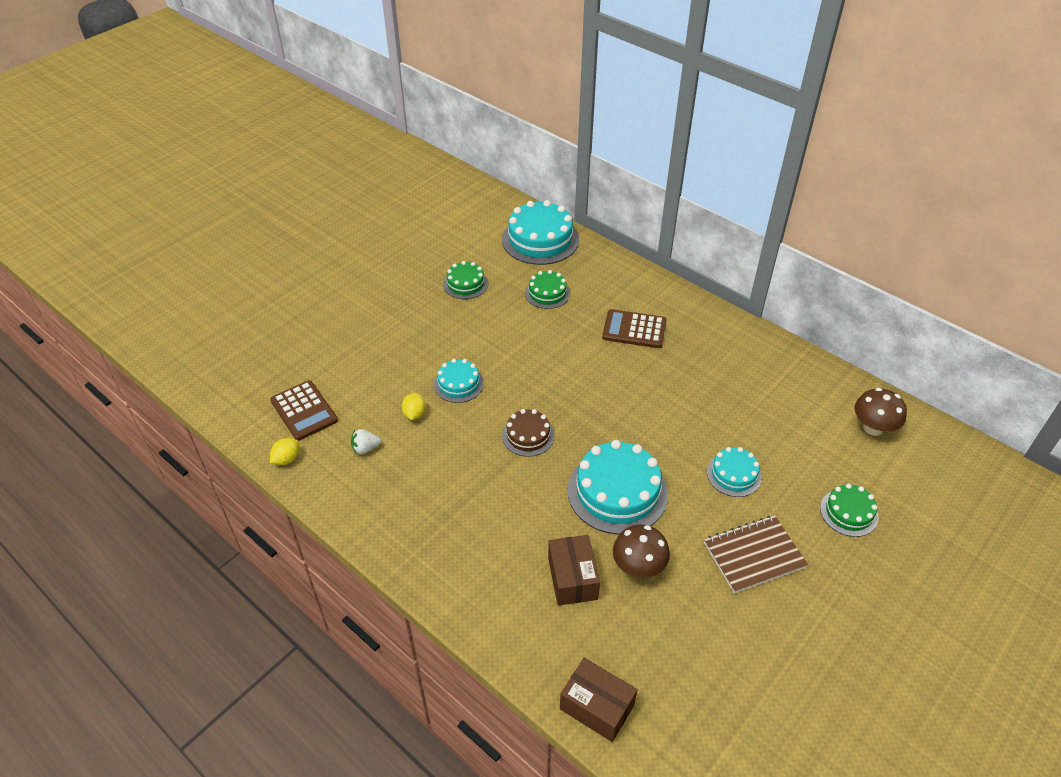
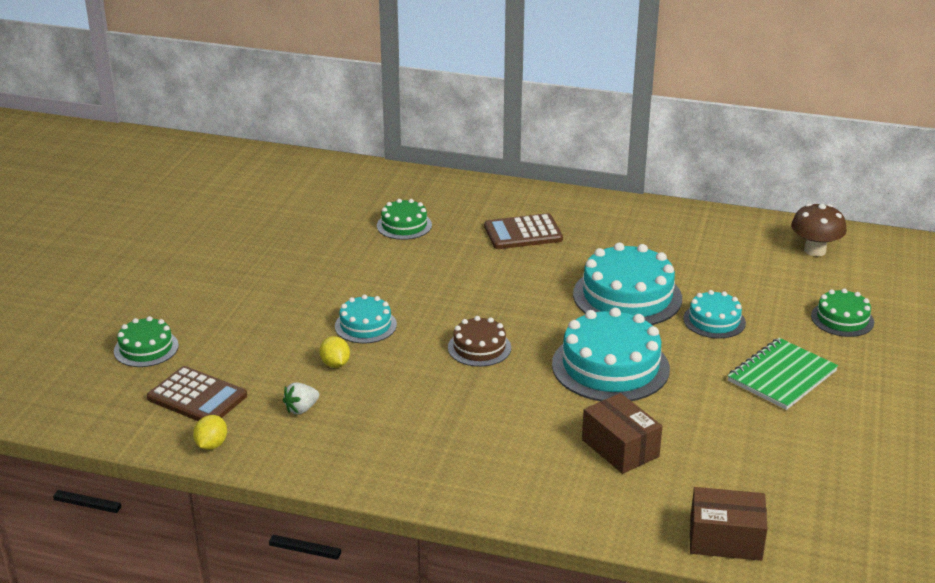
camera: 25 degrees left, 15 degrees down
(465, 284) = (303, 239): green cake -> green cake (146, 348)
(540, 239) = (359, 182): turquoise cake -> turquoise cake (627, 296)
(638, 567) = (679, 419): brown mushroom -> none
(754, 555) = (781, 376): brown notebook -> green notebook

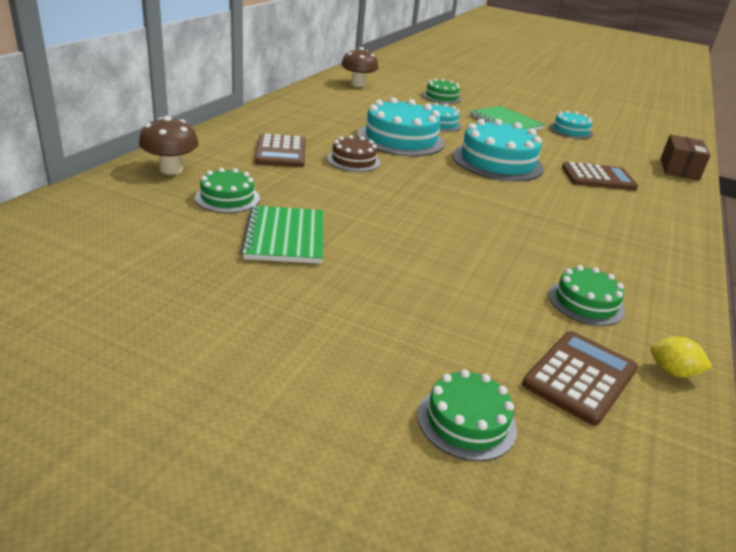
camera: 85 degrees left, 0 degrees up
(301, 409) = (586, 302): white strawberry -> green cake
(335, 364) = (500, 272): yellow lemon -> none
(349, 259) = (285, 237): none -> green notebook
(365, 325) = (427, 246): turquoise cake -> turquoise cake (570, 130)
(443, 193) = (171, 169): none -> brown mushroom
(479, 348) = (471, 201): brown cake -> brown cake (353, 160)
(620, 448) = (598, 178): brown box -> brown calculator

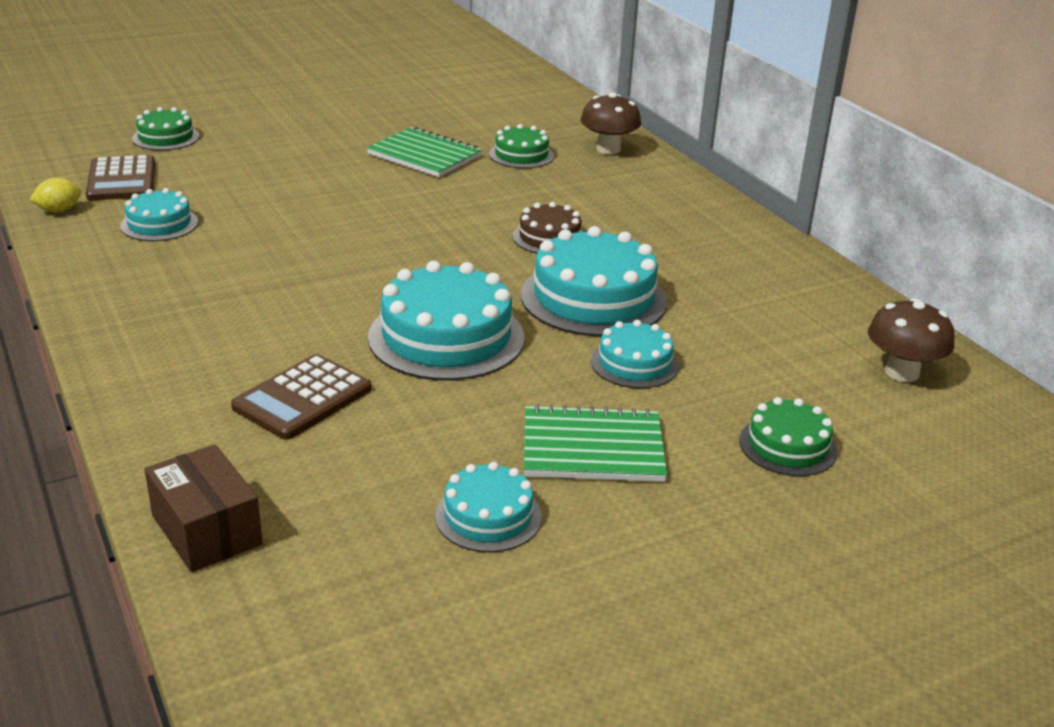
camera: 130 degrees right, 0 degrees up
(280, 152) = (611, 206): brown calculator -> none
(586, 302) = (159, 224): green cake -> turquoise cake

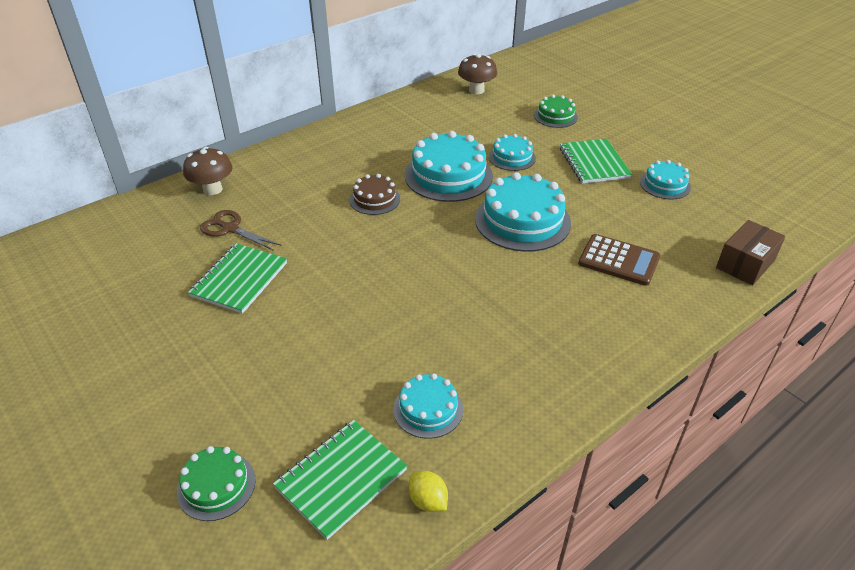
camera: 100 degrees left, 10 degrees up
(121, 180) = (341, 479): brown calculator -> green notebook
(521, 155) = (230, 229): green cake -> brown scissors

